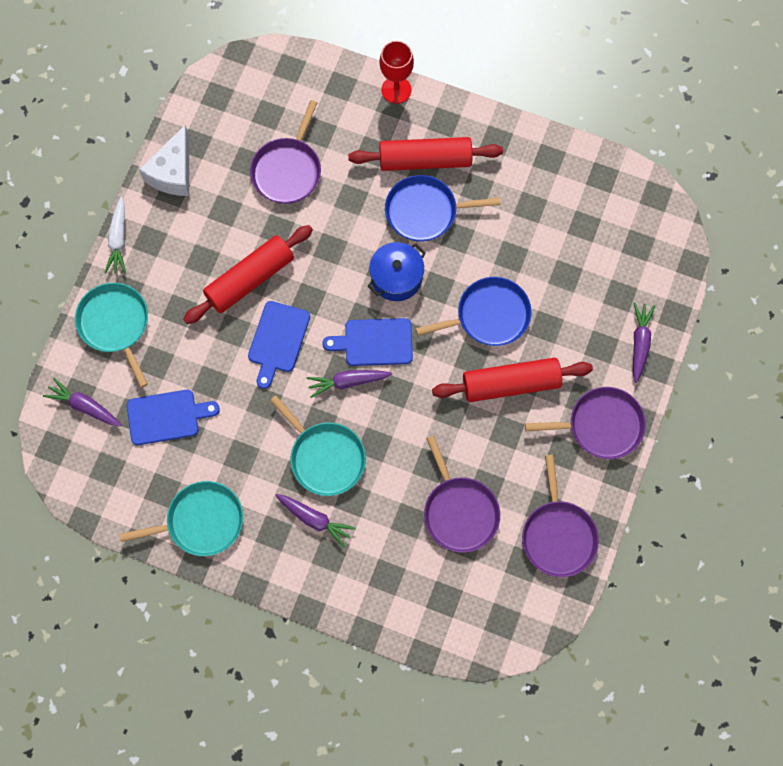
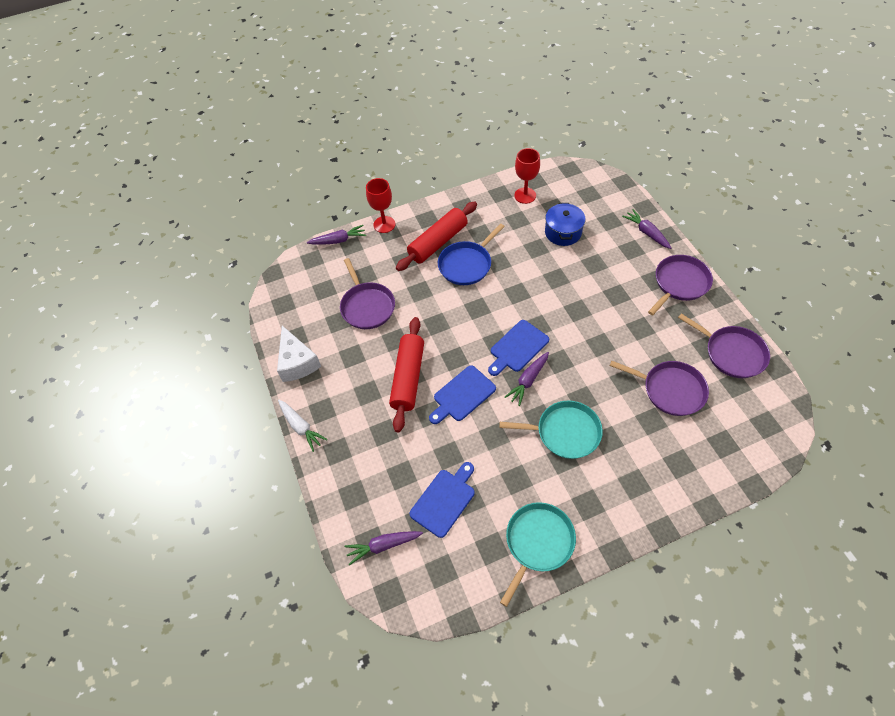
camera: 40 degrees left, 15 degrees down
(115, 324) = (351, 477): turquoise pan -> none
(278, 340) = (462, 395): blue cutting board -> blue cutting board turned 75 degrees clockwise
(315, 519) = (601, 472): purple carrot -> purple carrot (338, 240)
(396, 278) = (490, 307): blue pot -> blue pot (563, 232)
(489, 315) = (560, 283): blue pan -> none
(511, 384) = (612, 304): red rolling pin -> none
(571, 185) = (525, 195): none -> red goblet

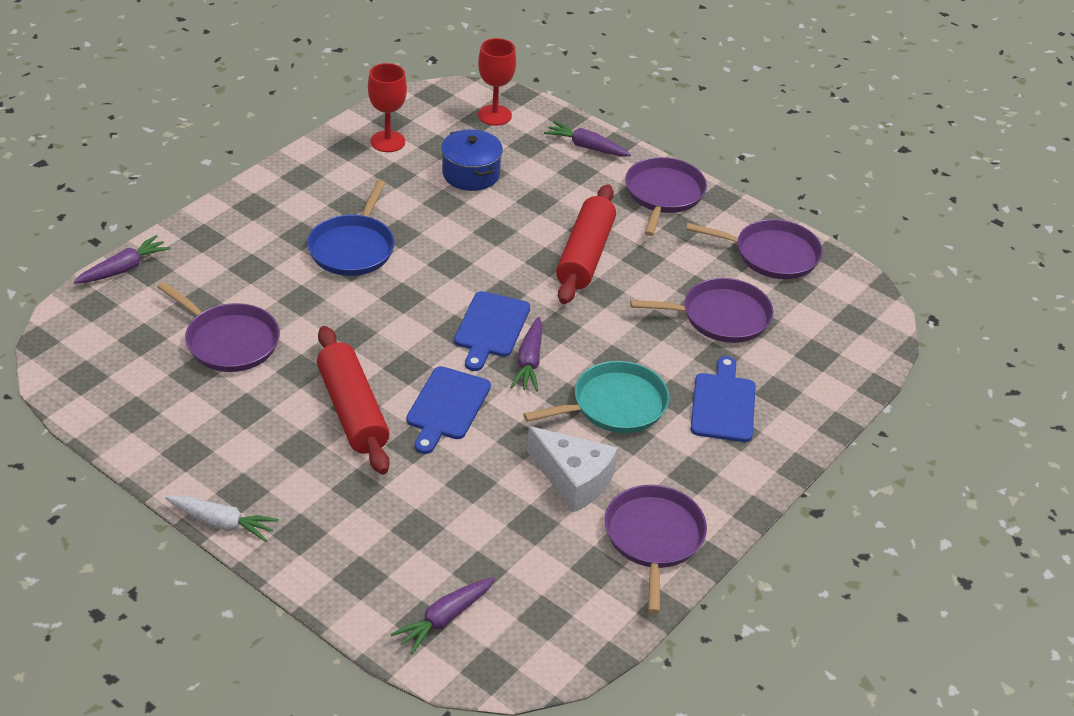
camera: 35 degrees left, 15 degrees down
(297, 362) = (160, 444): white cheese -> white cheese (573, 479)
(384, 224) = (188, 229): red goblet -> red goblet (494, 115)
(438, 242) = (290, 231): red rolling pin -> red rolling pin (585, 255)
(444, 500) = (498, 536): blue cutting board -> blue cutting board (723, 404)
(537, 542) = (653, 538): turquoise pan -> purple pan

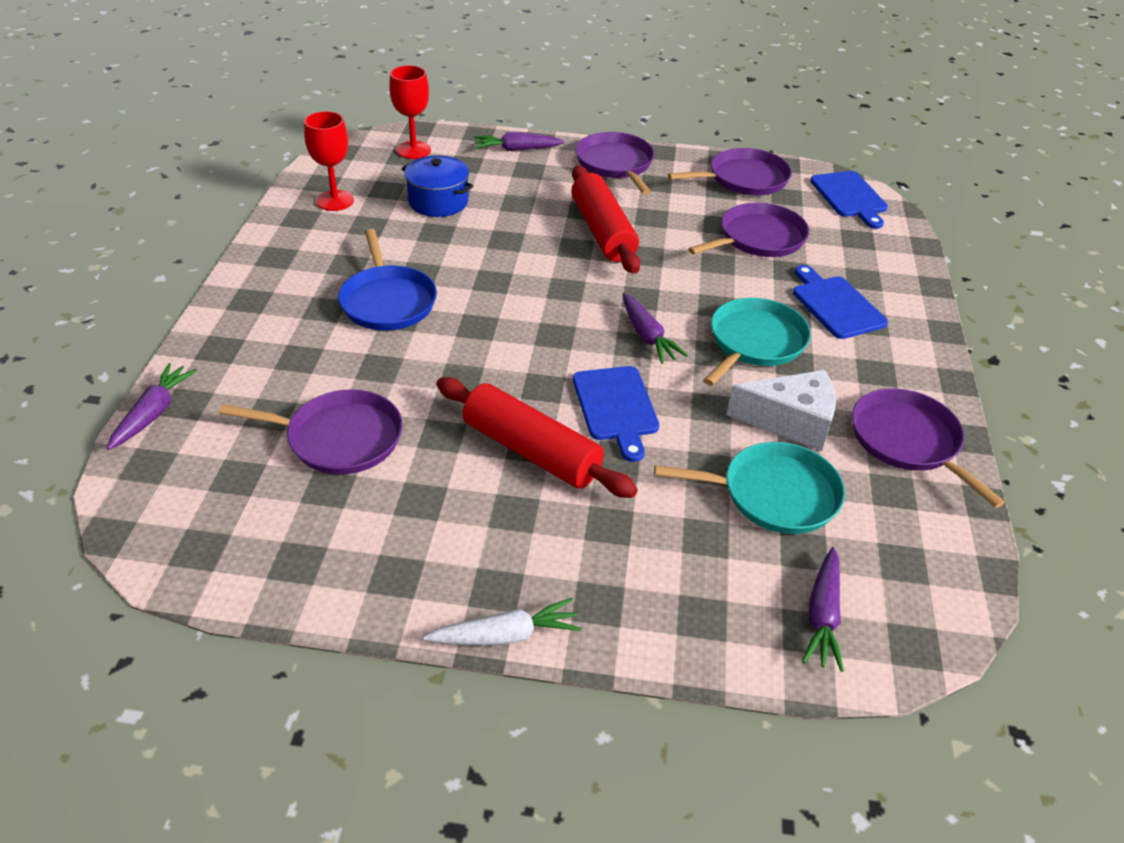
camera: 30 degrees left, 0 degrees up
(490, 328) = (584, 321): blue cutting board -> blue cutting board (850, 197)
(500, 524) = (773, 494): none -> turquoise pan

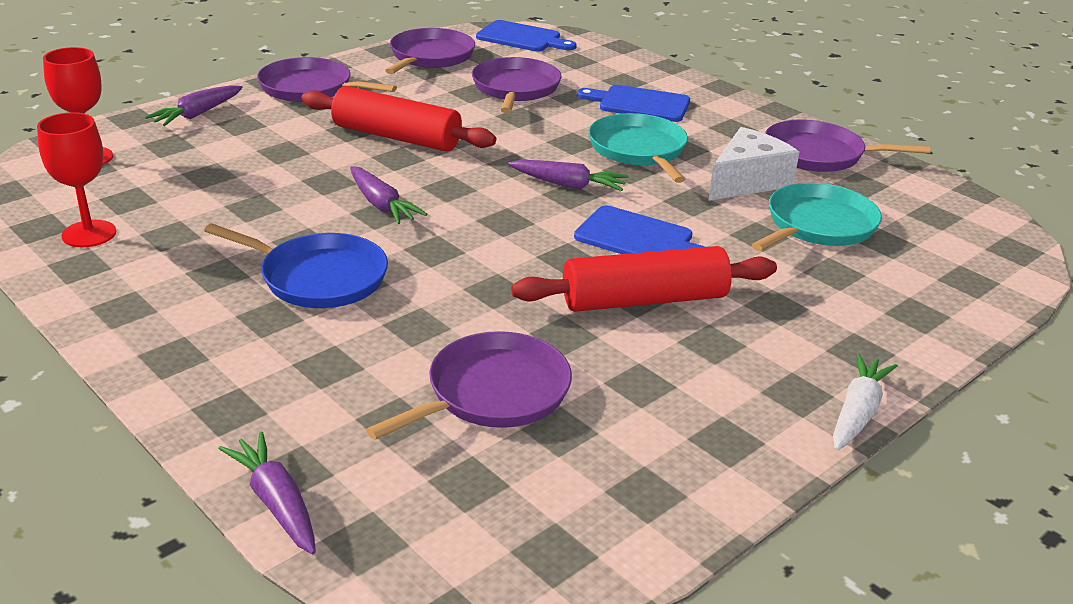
camera: 50 degrees left, 10 degrees down
(438, 202) = (204, 184): blue pot -> none
(823, 616) = (959, 268): purple carrot -> purple carrot (382, 205)

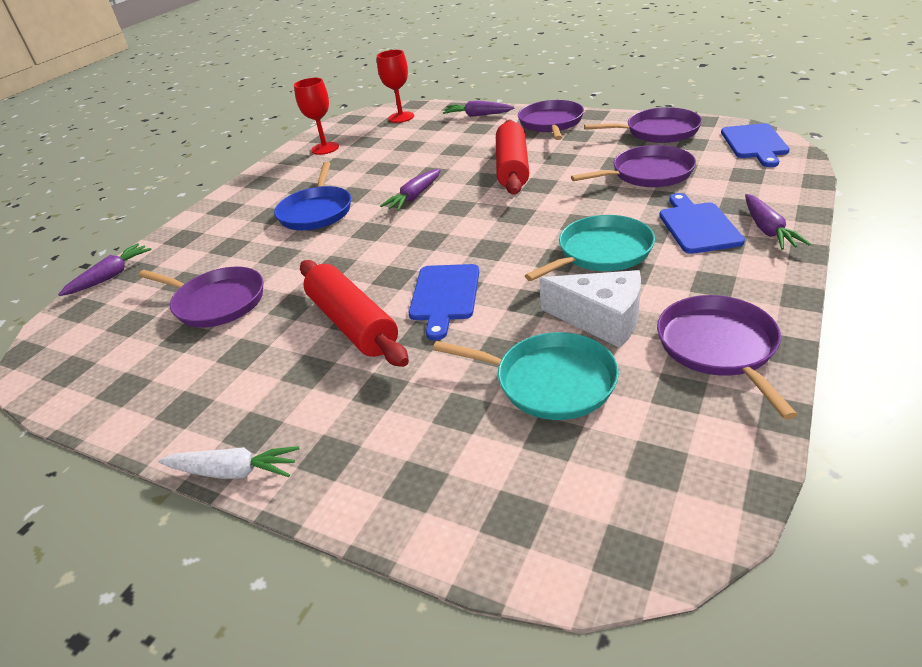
camera: 75 degrees right, 5 degrees up
(568, 185) = (505, 243): purple carrot -> purple carrot (768, 230)

